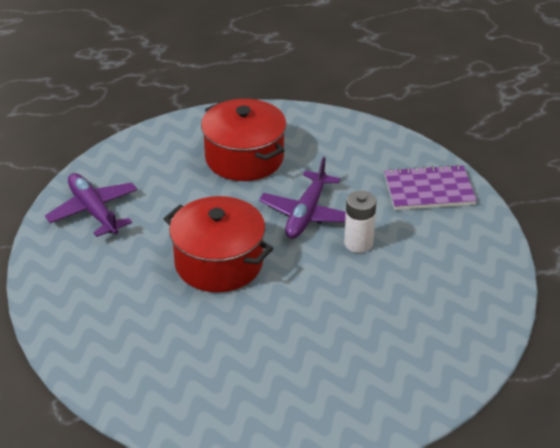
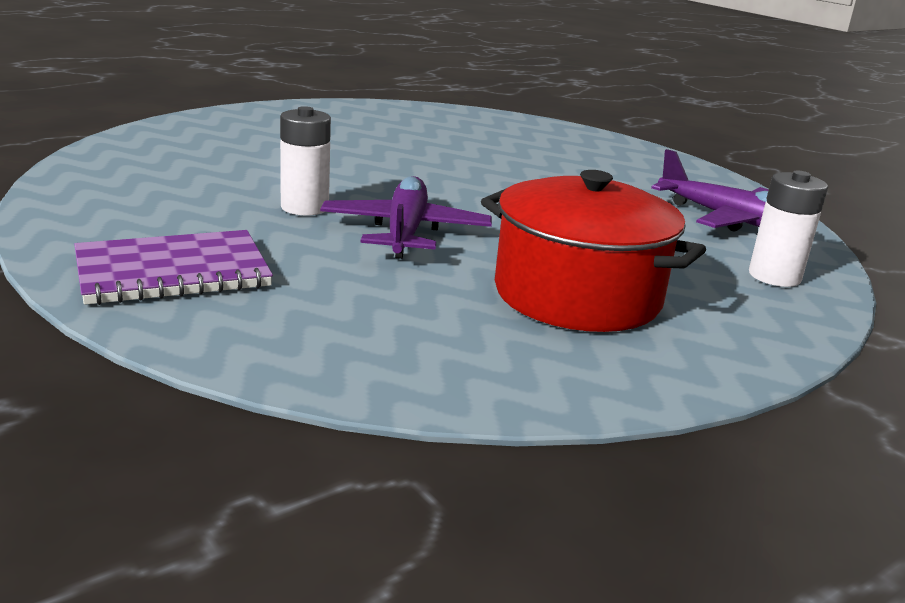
camera: 160 degrees right, 15 degrees down
(129, 161) = (774, 276): none -> white battery
(219, 263) = (500, 186): red pot -> none

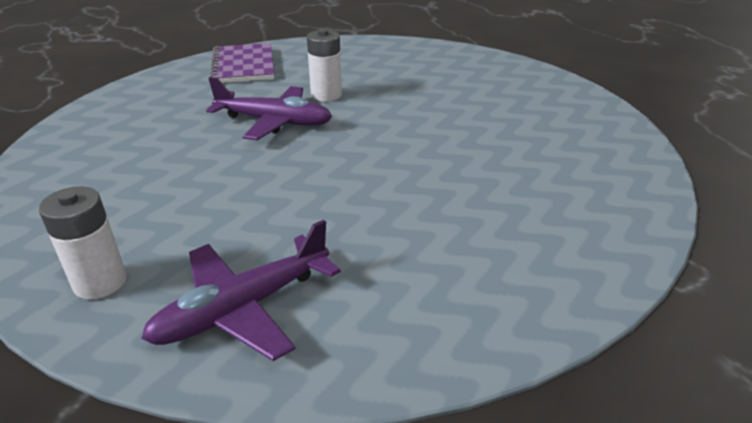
camera: 105 degrees right, 10 degrees up
(577, 295) = (142, 168): red pot -> none

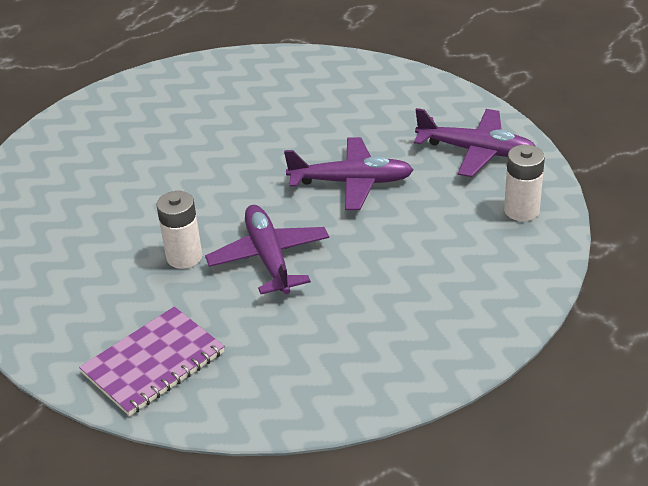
camera: 120 degrees left, 5 degrees up
(312, 192) = (351, 182): none -> purple plane

